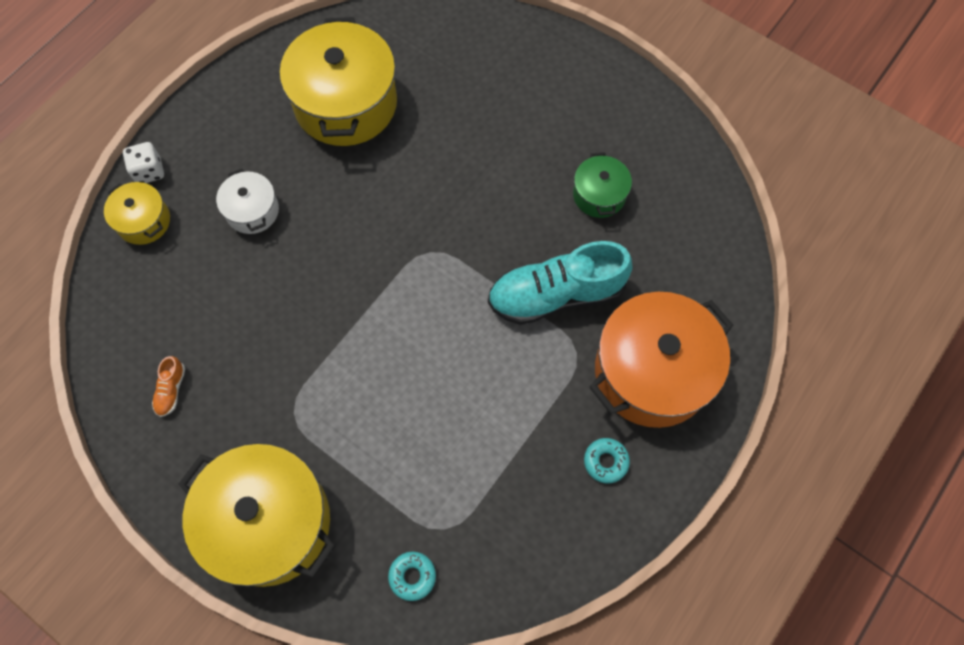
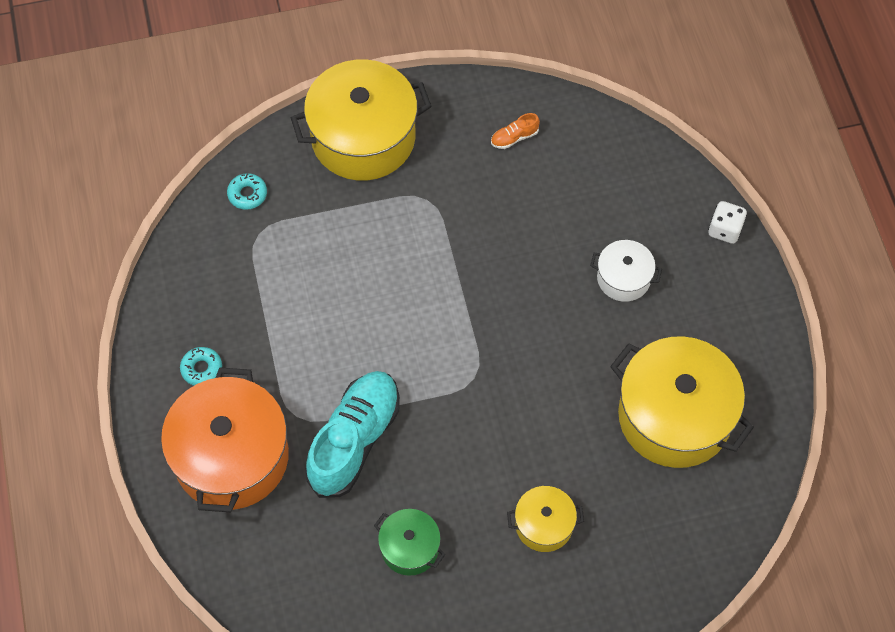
camera: 130 degrees right, 5 degrees down
(144, 221) = (678, 200): yellow pot -> yellow pot (544, 525)
(171, 390) = (514, 137): orange shoe -> orange shoe turned 75 degrees counterclockwise

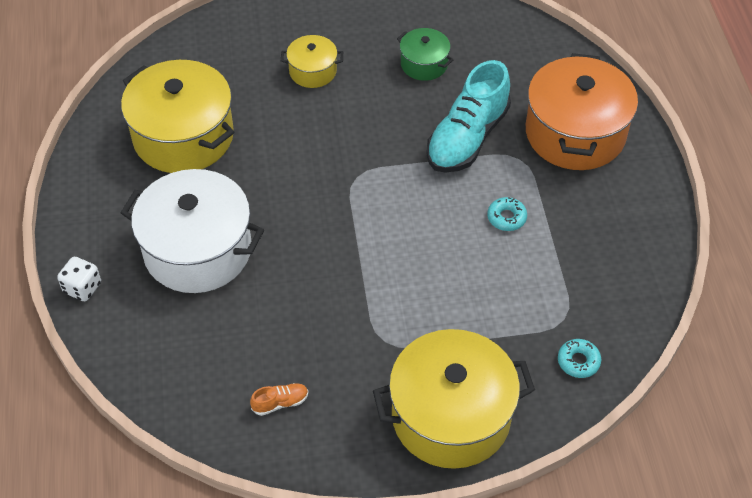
camera: 175 degrees left, 10 degrees down
(202, 369) = (609, 201): turquoise donut -> turquoise donut (506, 217)
(623, 278) = (198, 250): white pot -> white pot, size x2.03

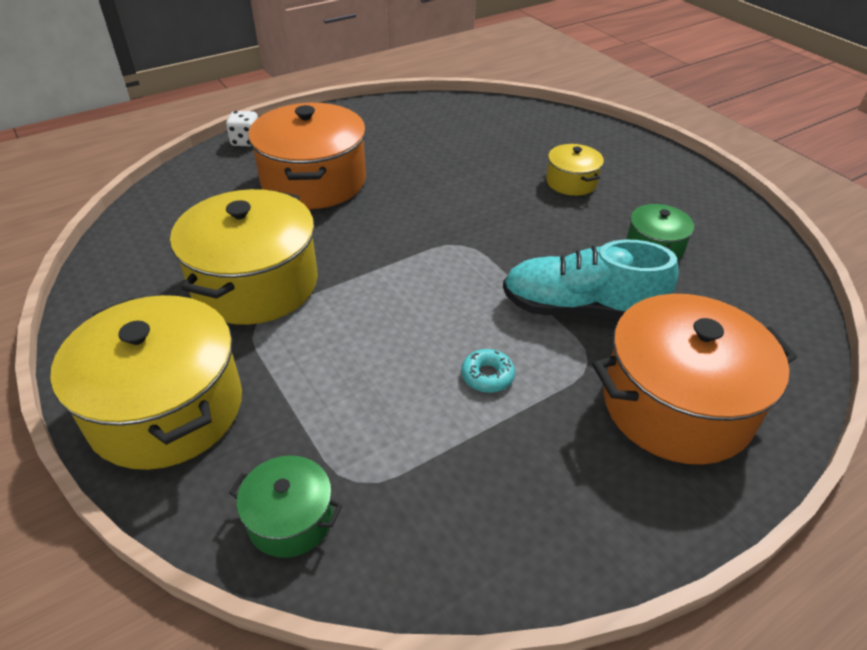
camera: 65 degrees right, 10 degrees down
(183, 136) = (434, 140): yellow pot -> yellow pot (255, 283)
(198, 250) = (314, 181): white pot -> orange pot
(280, 403) = (155, 275): orange shoe -> none
(578, 361) = (290, 519): turquoise donut -> green pot

